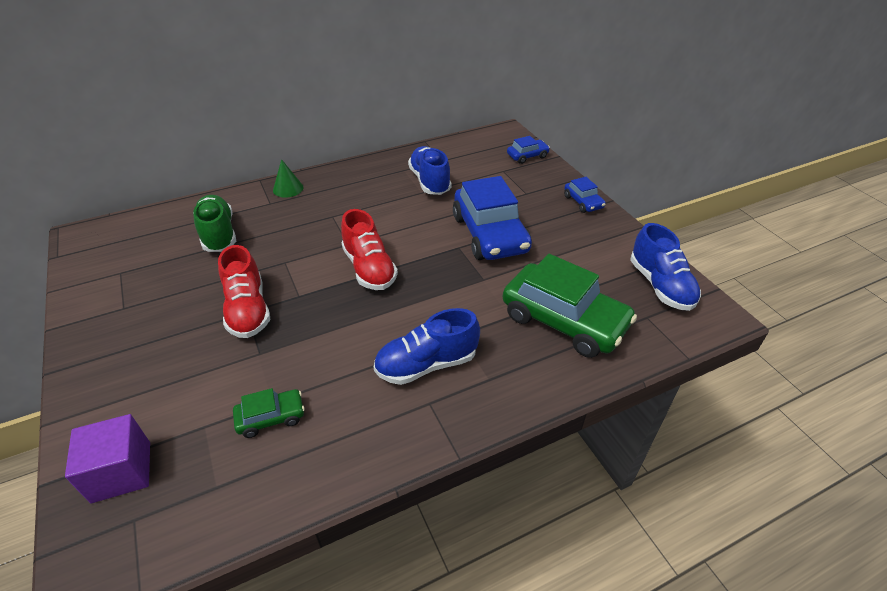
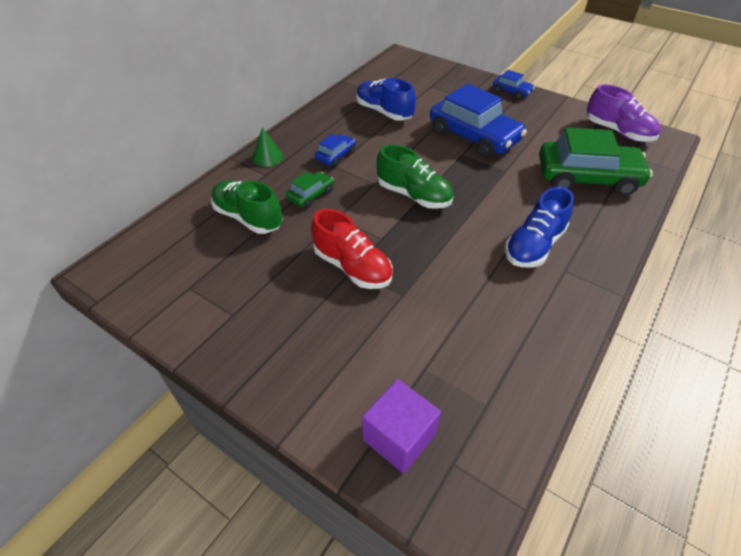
camera: 30 degrees left, 5 degrees up
(271, 417) = (468, 335): green car -> green car (311, 195)
(369, 268) = (414, 195): red shoe -> green shoe
(527, 156) = (436, 69): blue car -> blue car (335, 156)
(660, 285) = (618, 132): blue shoe -> purple shoe

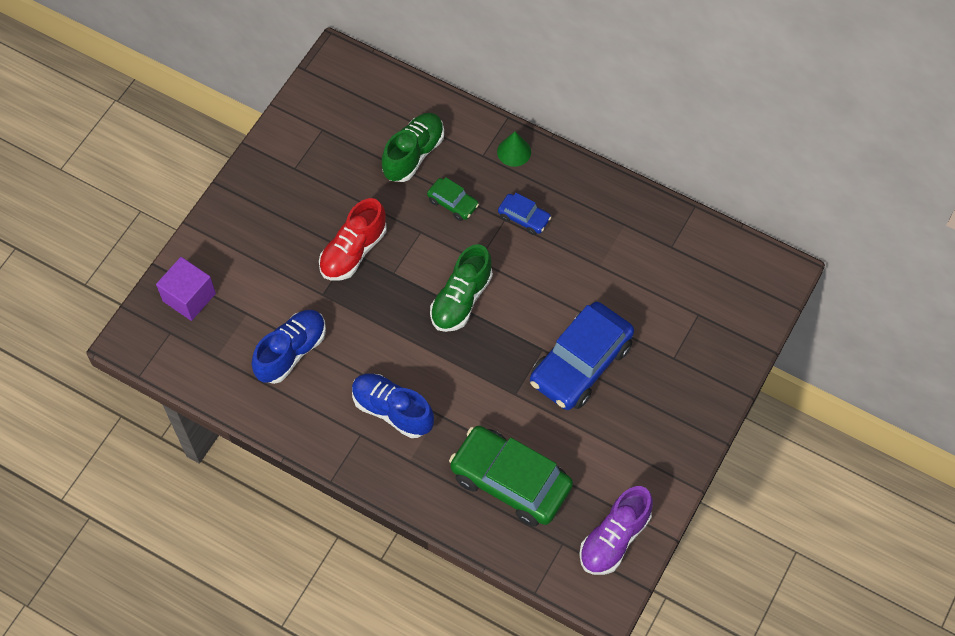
camera: 85 degrees right, 15 degrees up
(384, 112) = (623, 261): blue shoe -> blue shoe (291, 352)
(512, 92) = (699, 417): blue car -> none
(587, 178) = (510, 481): green car -> green car turned 120 degrees clockwise

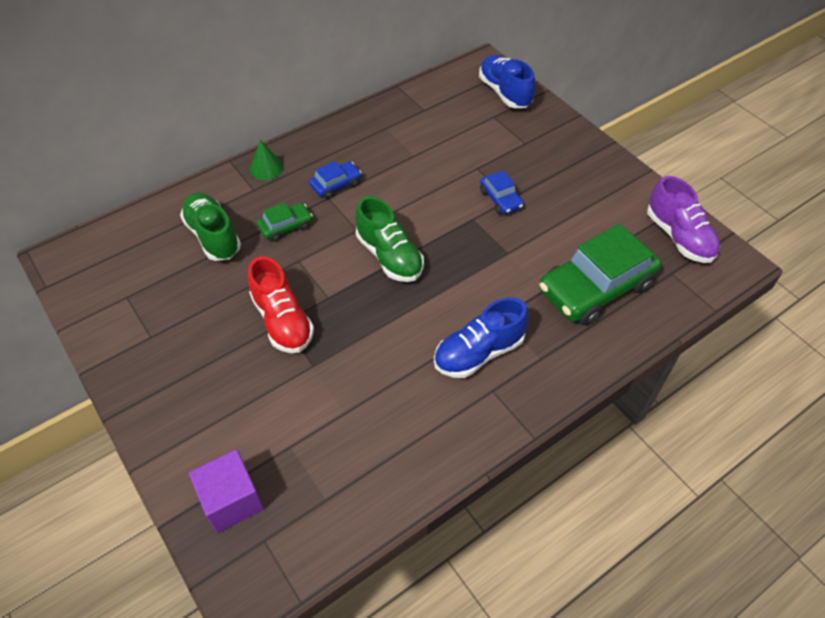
camera: 65 degrees left, 10 degrees down
(291, 352) = (363, 419): blue shoe -> blue shoe (504, 92)
(581, 363) = (500, 199): blue car -> blue car, size x0.47

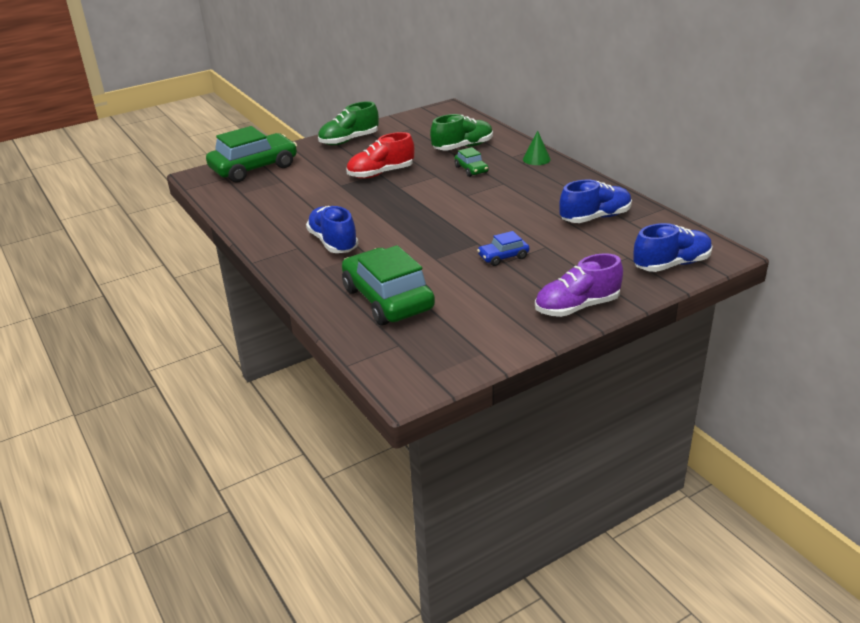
camera: 95 degrees right, 20 degrees down
(232, 500) = (254, 168): purple cube -> green car
(336, 185) = (518, 185): blue car -> none
(389, 256) = (436, 208): green shoe -> green shoe (349, 140)
(417, 131) = (595, 218): none -> blue shoe
(679, 237) = (447, 355): purple shoe -> purple shoe (577, 307)

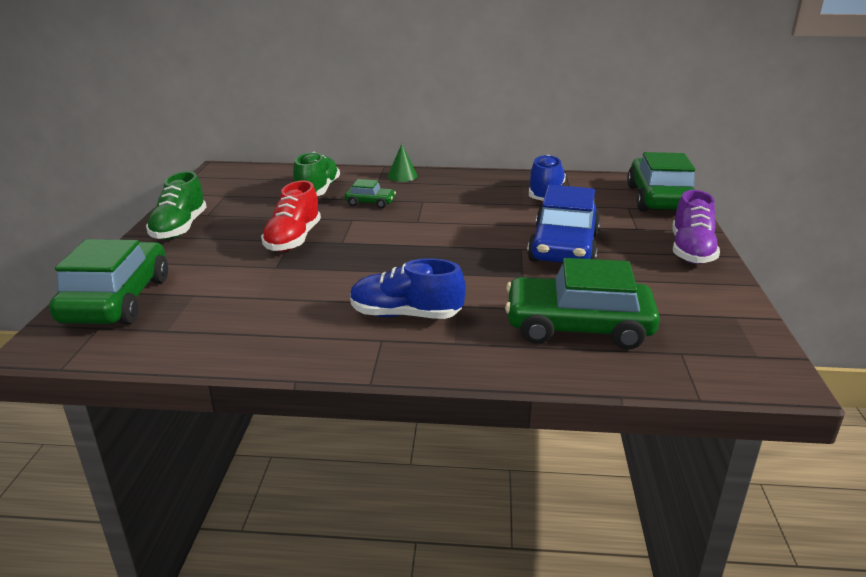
camera: 55 degrees left, 5 degrees down
(503, 257) = (564, 247): blue car -> blue car, size x2.13
(671, 264) = (659, 199): blue shoe -> green car

